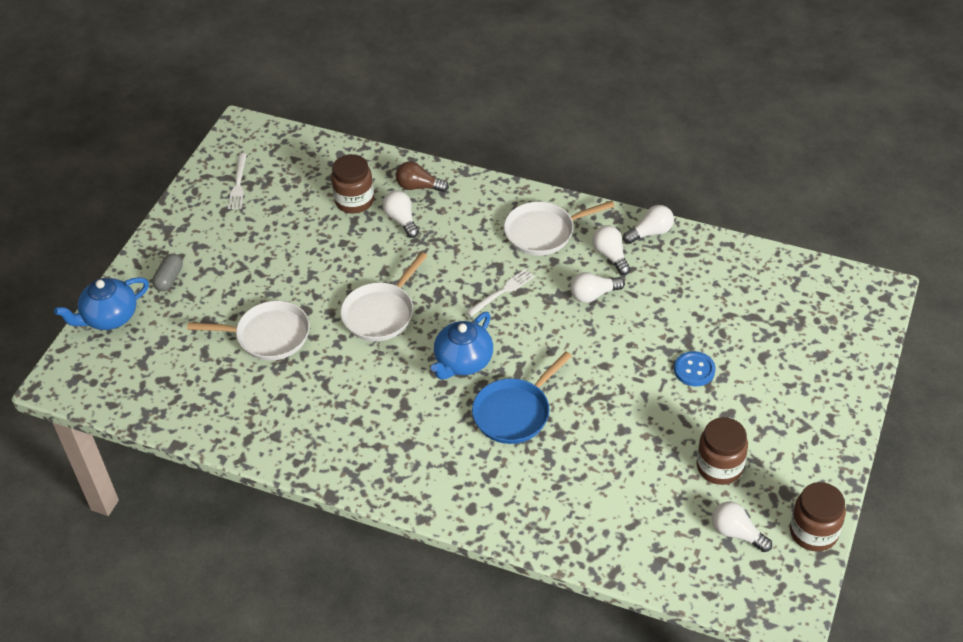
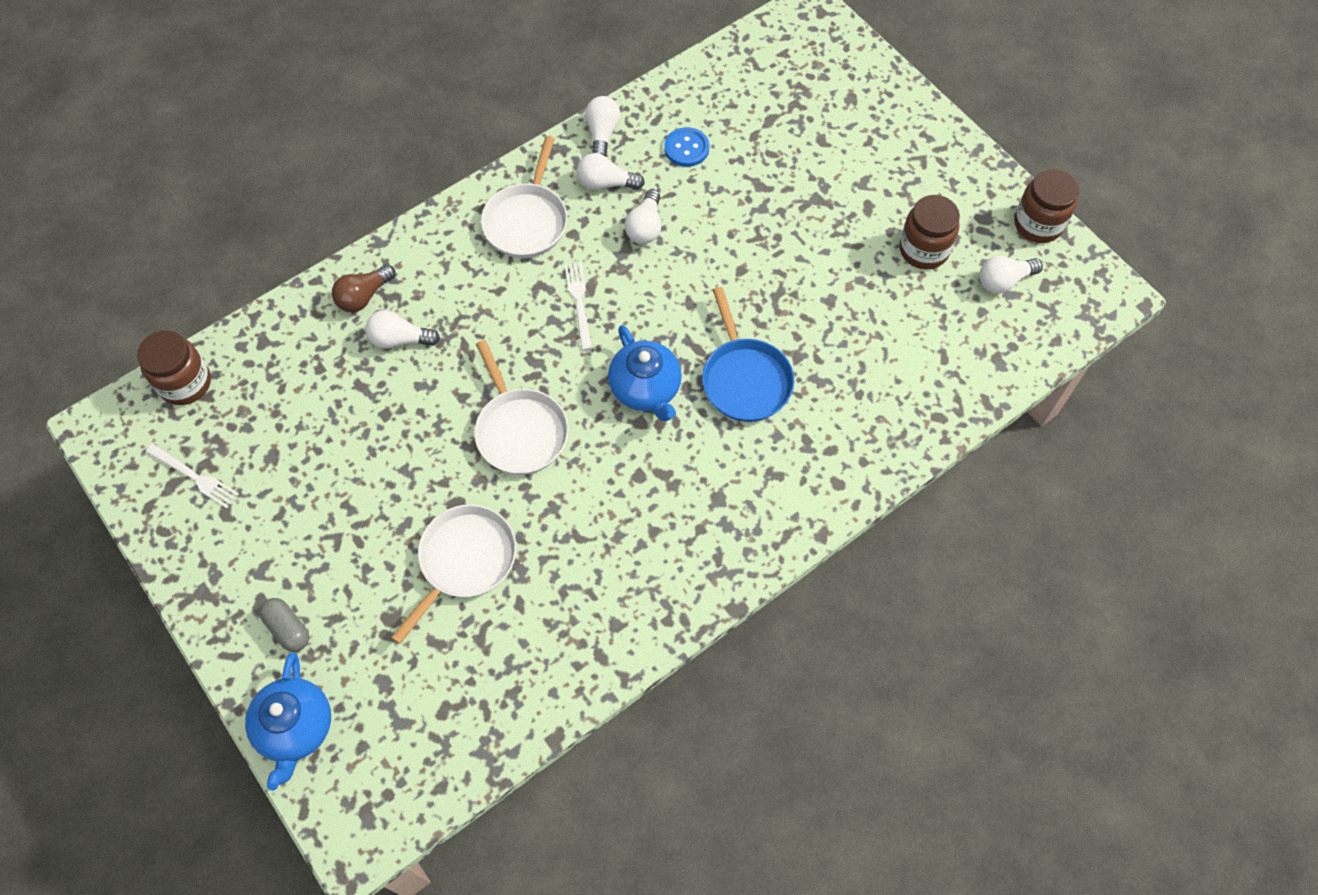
camera: 60 degrees left, 15 degrees up
(354, 201) = (330, 370): brown jar -> brown jar (185, 383)
(694, 370) = (799, 202): blue button -> blue button (686, 148)

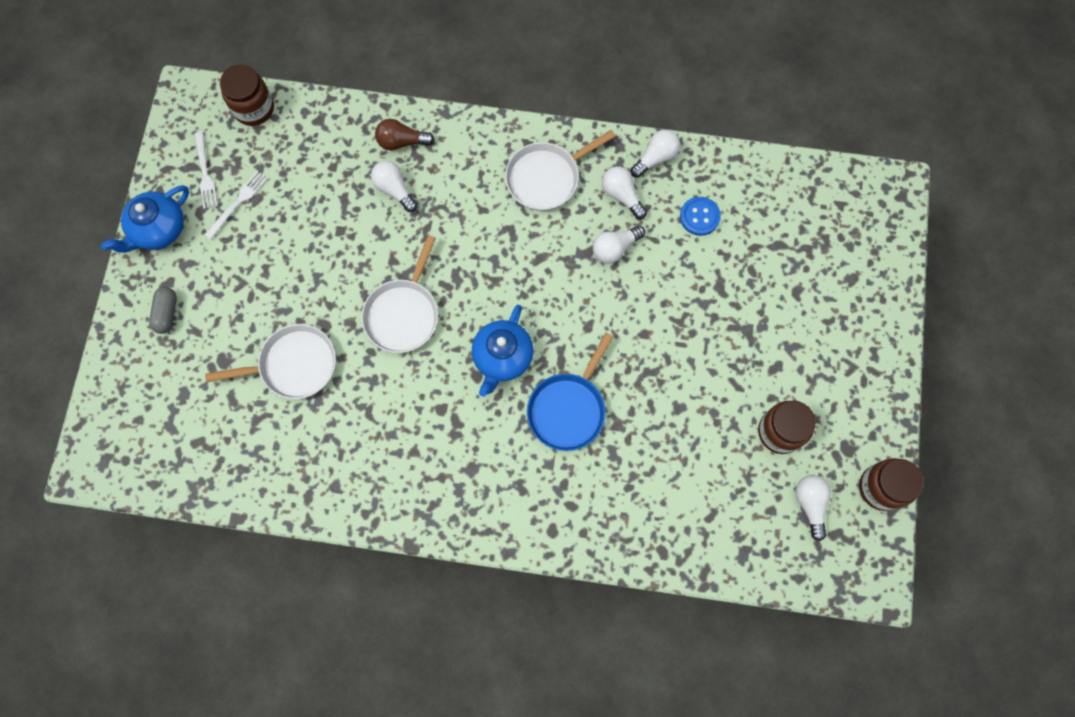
camera: 45 degrees right, 10 degrees up
(296, 728) = (117, 375): blue teapot -> blue teapot (158, 230)
(579, 302) = (521, 262): white fork -> white fork (238, 203)
(1004, 281) = (810, 504): white light bulb -> white light bulb turned 60 degrees clockwise

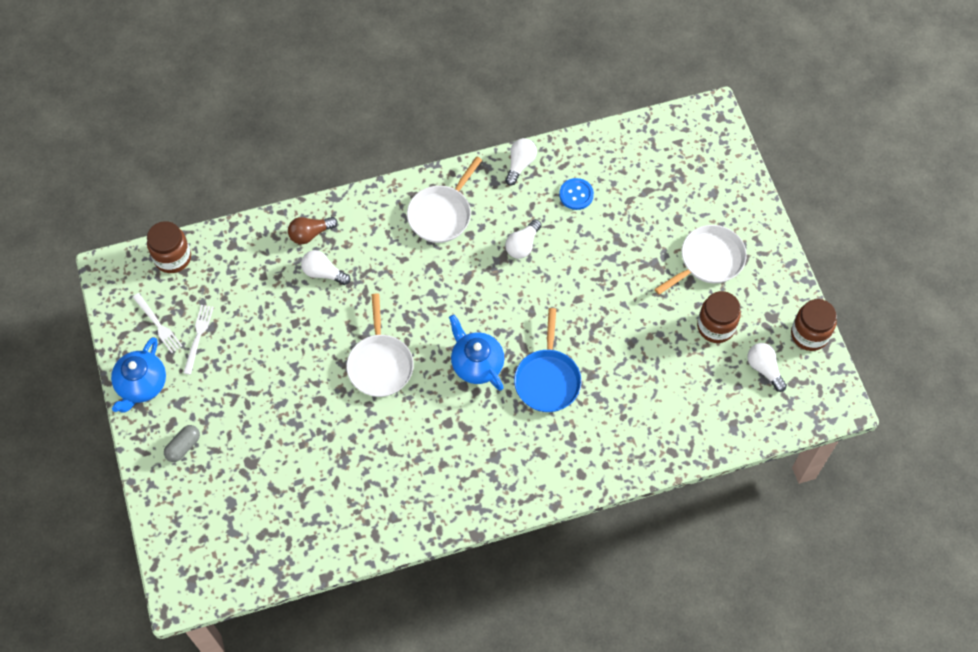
camera: 25 degrees left, 10 degrees down
(167, 313) = (183, 446): grey capsule -> grey capsule turned 60 degrees clockwise
(293, 365) = (311, 441): white pan -> white pan (708, 260)
(502, 358) = (476, 364): blue teapot -> blue teapot turned 150 degrees clockwise
(622, 195) = (508, 203): white light bulb -> none

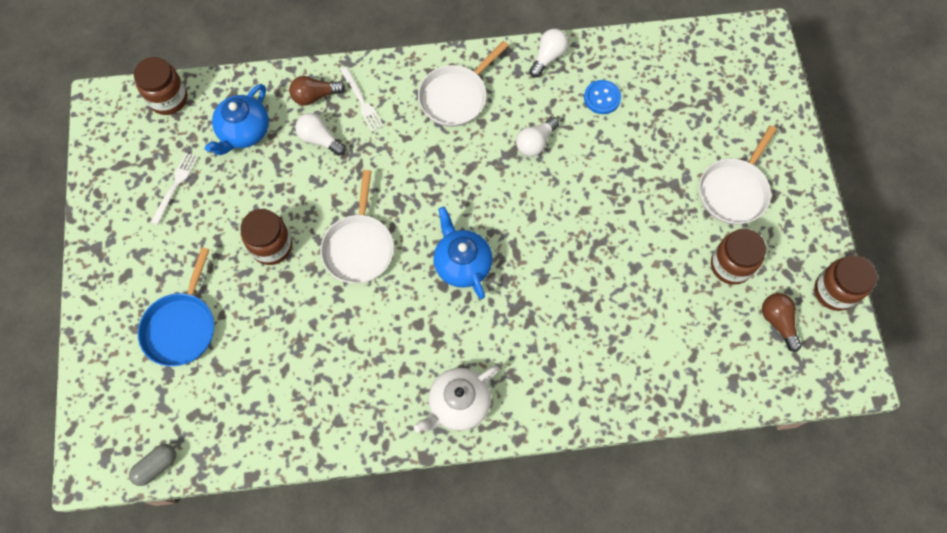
camera: 10 degrees right, 5 degrees up
(141, 385) = (105, 228): blue teapot -> blue teapot (244, 132)
(158, 324) = (137, 166): white fork -> white fork (362, 101)
(183, 446) = (132, 302): grey capsule -> grey capsule (156, 466)
(300, 376) = (272, 246): none -> brown jar
(496, 485) = (458, 404): none -> white teapot
(547, 379) = (536, 293): blue pan -> blue pan (181, 326)
(708, 260) = (734, 191): white pan -> white pan turned 150 degrees clockwise
(764, 369) = (778, 322): white light bulb -> brown light bulb

